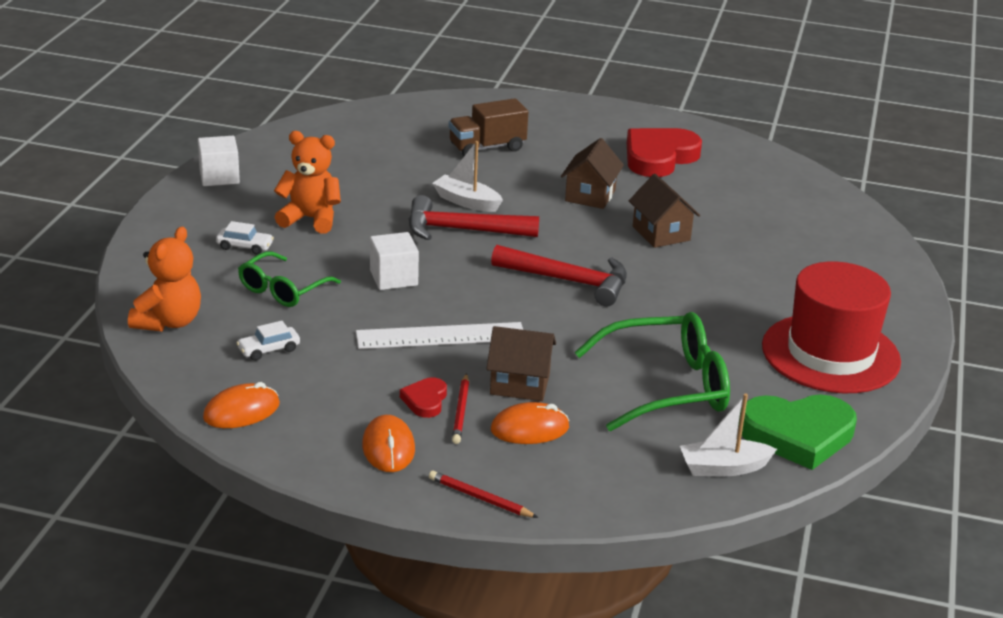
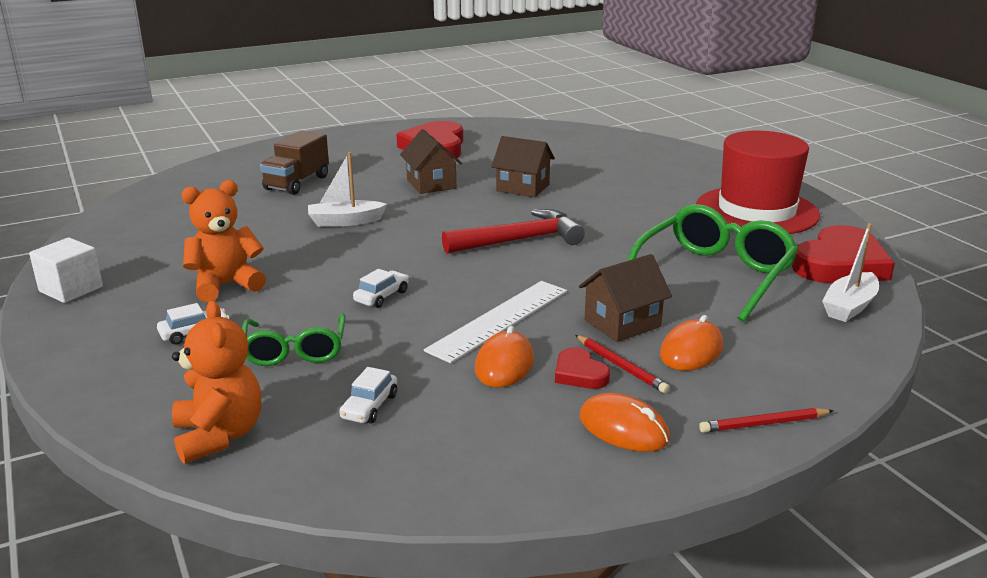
camera: 40 degrees left, 5 degrees down
(241, 411) = (439, 476): orange mouse -> orange mouse (504, 364)
(393, 278) = (382, 296): white cube -> white car
(462, 230) = (377, 241): red hammer -> none
(797, 435) = (840, 264): green heart -> red heart

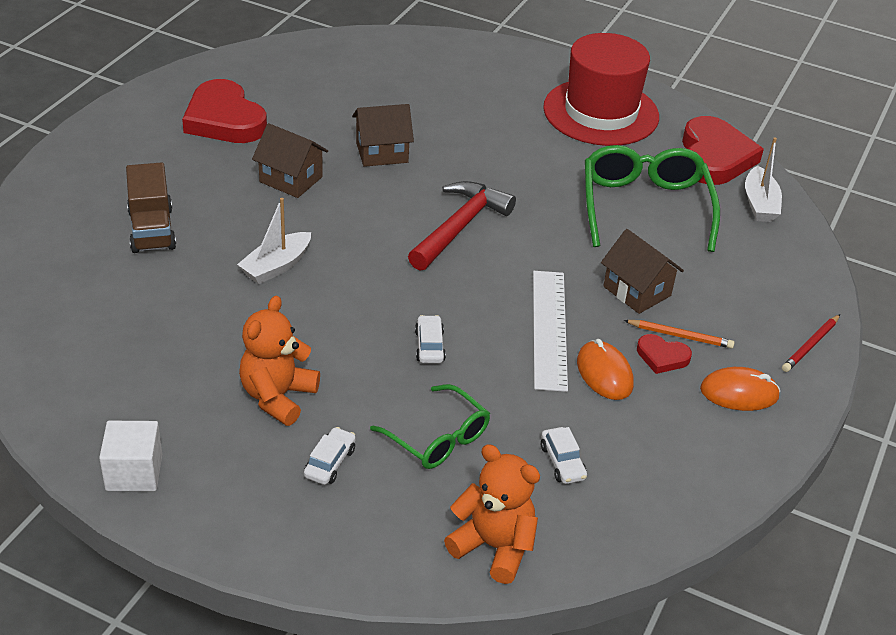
camera: 40 degrees left, 15 degrees up
(621, 366) = (680, 336): red pencil -> orange pencil
(622, 323) = (637, 291): brown house -> brown house turned 60 degrees counterclockwise
(691, 351) = (707, 298): orange mouse -> none

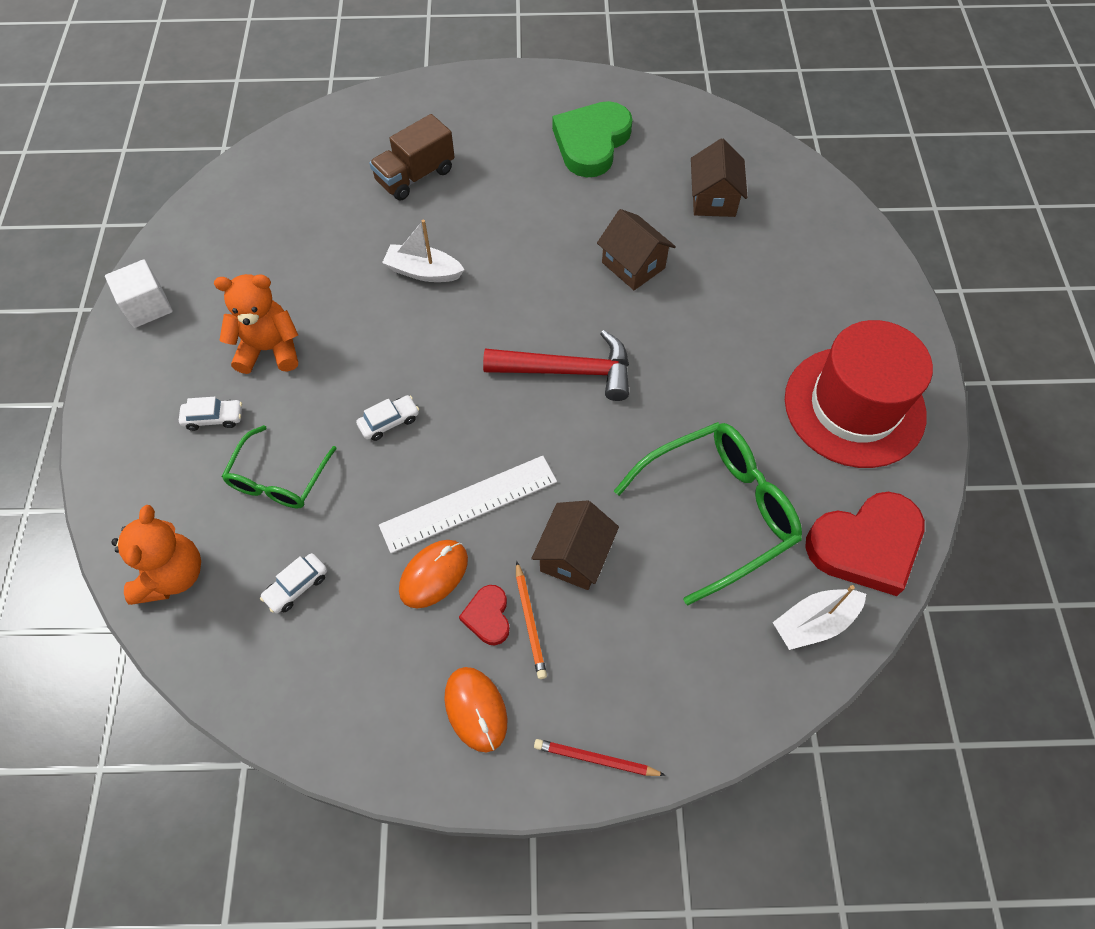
camera: 65 degrees right, 20 degrees up
(224, 119) = (591, 143): red heart -> green heart
(291, 179) = (544, 224): brown house -> brown house (713, 199)

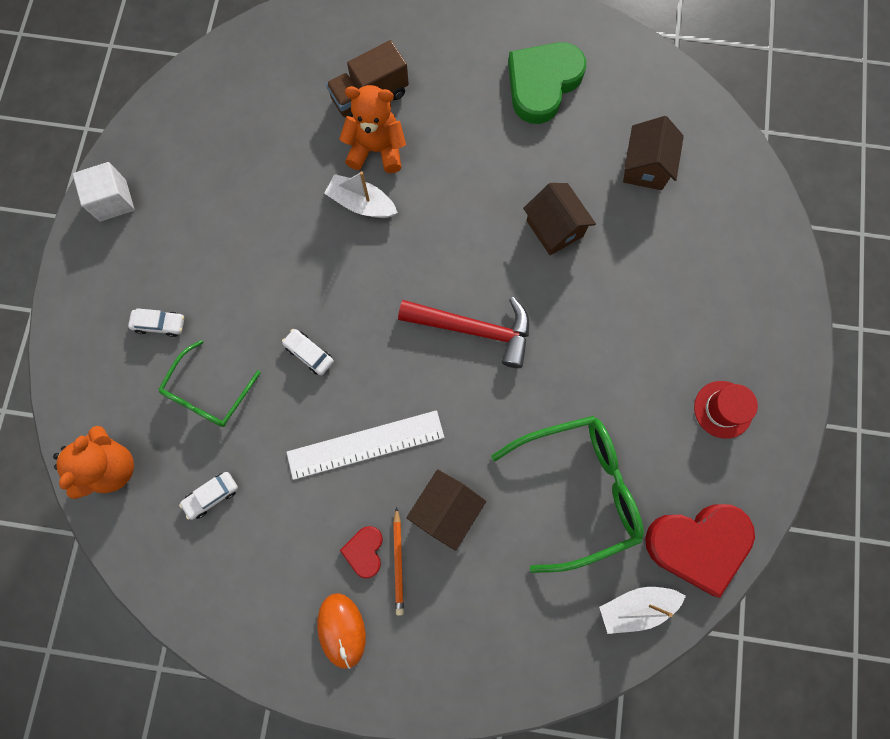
camera: 10 degrees right, 15 degrees up
(269, 349) = (215, 263): orange teddy bear -> orange teddy bear (376, 150)
(389, 422) = (309, 354): white car -> white car turned 120 degrees counterclockwise
(433, 574) = (326, 505): orange mouse -> none
(595, 759) = (430, 690): red pencil -> none
(854, 406) = (723, 409): red hat -> red hat, size x0.46

